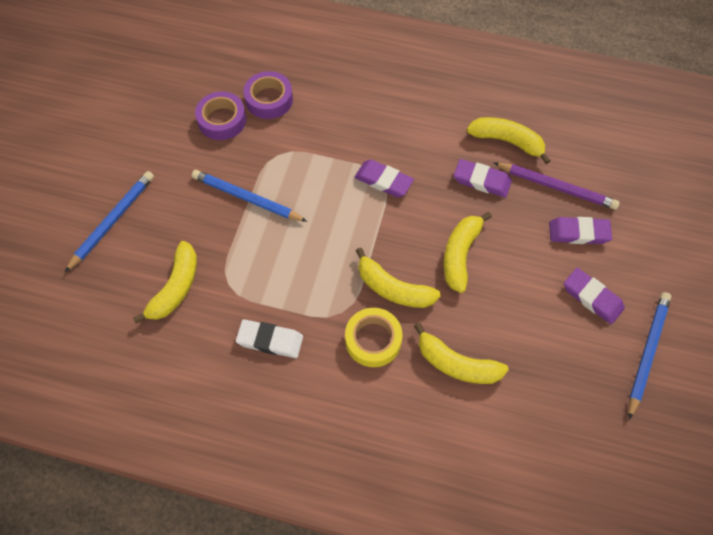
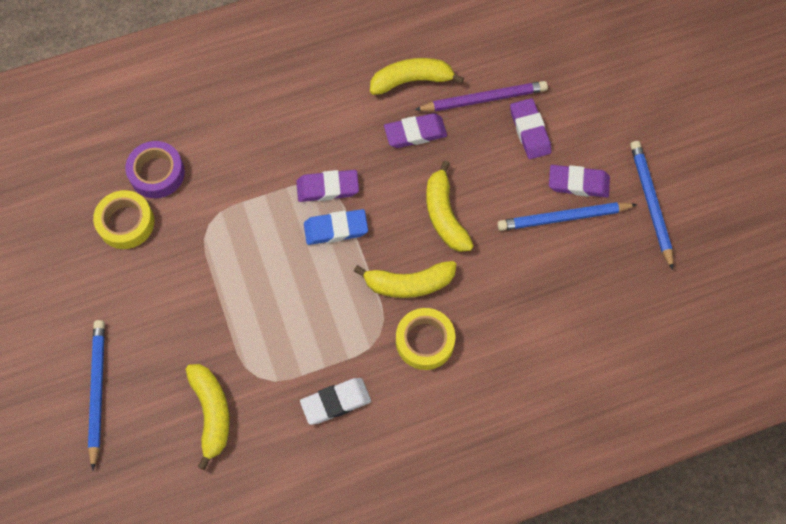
camera: 35 degrees left, 5 degrees up
(222, 120) = (126, 223): purple tape -> yellow tape
(246, 198) = (212, 285): blue pencil -> blue pencil (563, 218)
(367, 214) = (336, 229): none -> blue eraser
(456, 364) = (508, 315): yellow banana -> none
(578, 233) = (530, 131): purple eraser -> purple eraser turned 75 degrees counterclockwise

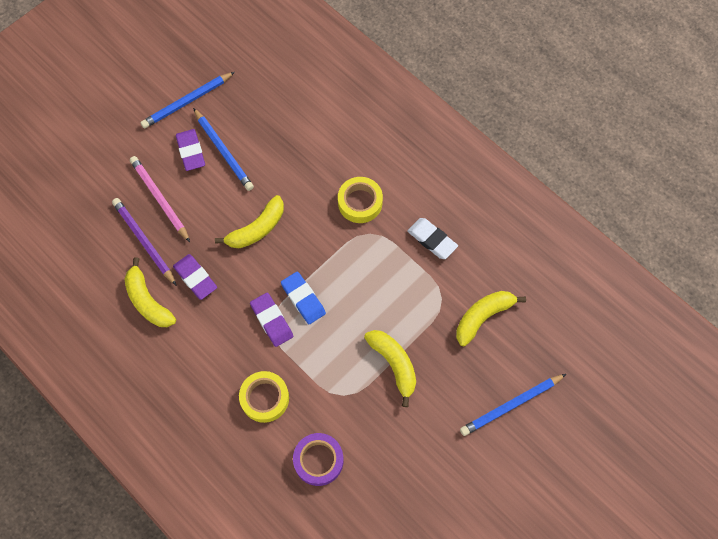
camera: 115 degrees left, 0 degrees up
(126, 223) = (372, 461): yellow tape -> yellow tape (265, 398)
(408, 283) = (322, 230): yellow banana -> yellow banana (394, 364)
(530, 131) = (159, 199): purple eraser -> pink pencil

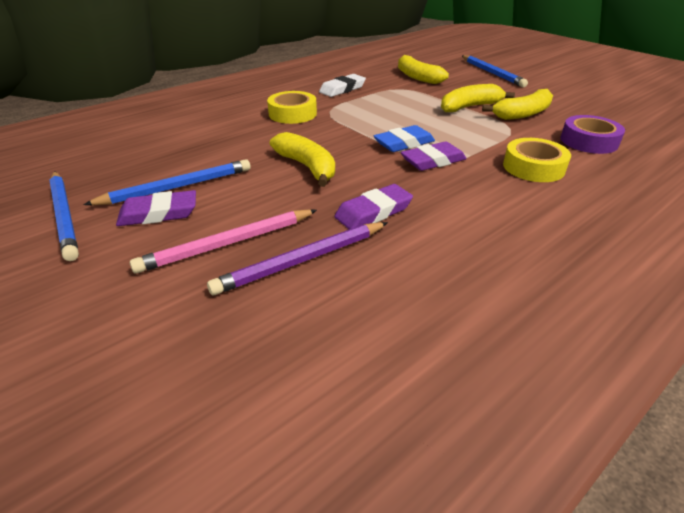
camera: 85 degrees left, 30 degrees down
(148, 301) = (412, 256): yellow banana -> yellow banana (522, 114)

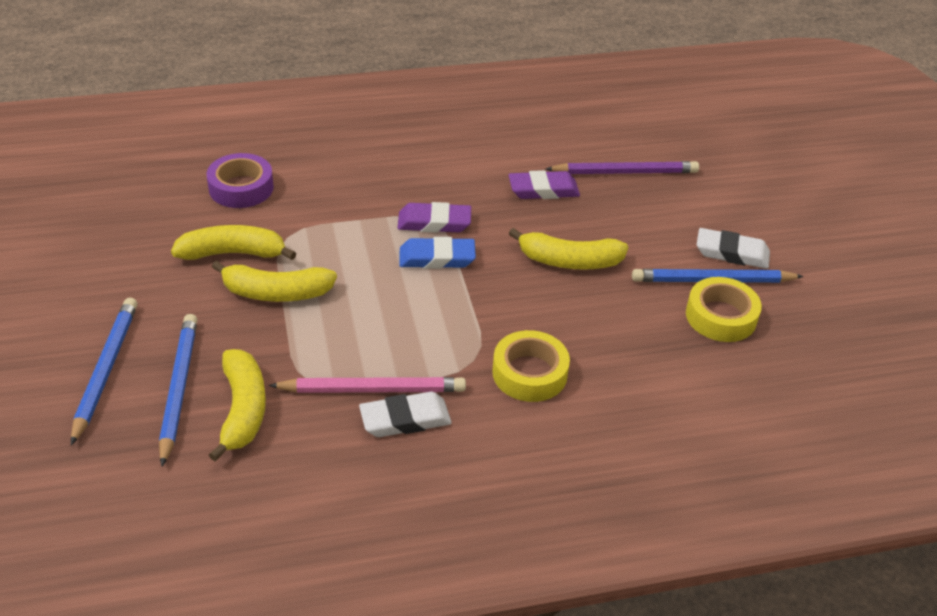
camera: 155 degrees left, 5 degrees up
(65, 216) = (819, 280): blue pencil -> blue pencil (179, 388)
(158, 213) = (732, 253): purple eraser -> white eraser
(228, 243) = (676, 203): pink pencil -> pink pencil (373, 389)
(307, 167) = (569, 261): yellow banana -> yellow banana turned 75 degrees counterclockwise
(533, 167) = (349, 181): yellow tape -> yellow tape (721, 316)

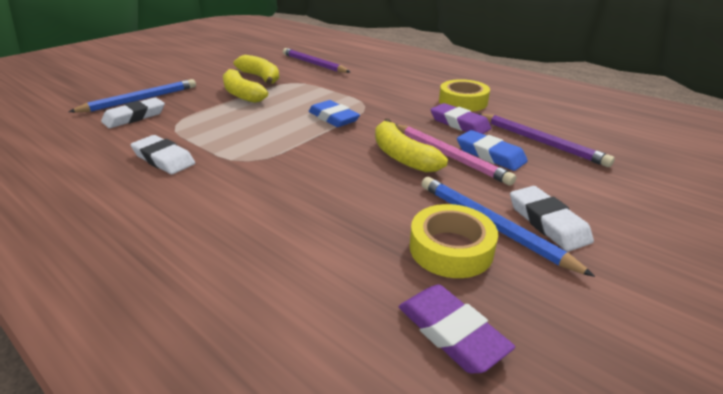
camera: 55 degrees right, 10 degrees down
(106, 369) = (141, 84): blue pencil -> none
(241, 188) = (313, 64): purple tape -> purple pencil
(243, 410) = (135, 117): yellow banana -> white eraser
(373, 389) = (184, 141): pink pencil -> pink pencil (449, 156)
(434, 222) = (365, 107): purple eraser -> purple eraser (451, 332)
(529, 373) = (257, 184): yellow tape -> yellow tape (463, 102)
(618, 212) = (490, 155): none -> blue eraser

